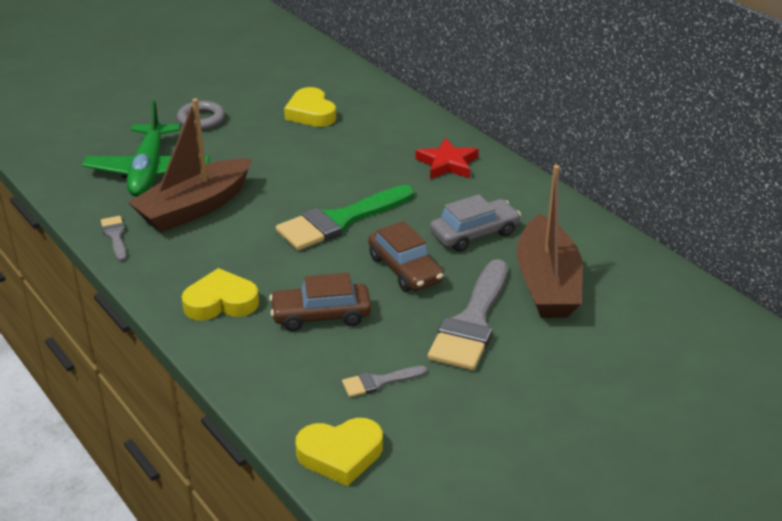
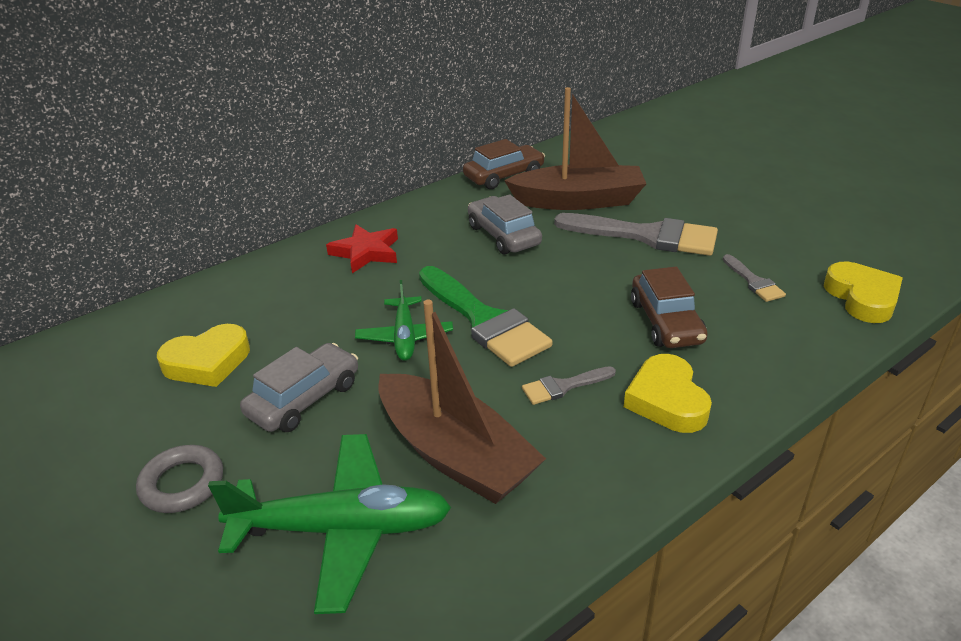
camera: 90 degrees left, 0 degrees up
(115, 236) = (537, 538): grey brush -> grey brush (563, 386)
(264, 150) = (304, 399): none -> grey car
(324, 186) = (404, 337): none -> green plane
(405, 269) = (571, 273): brown car -> brown car (504, 176)

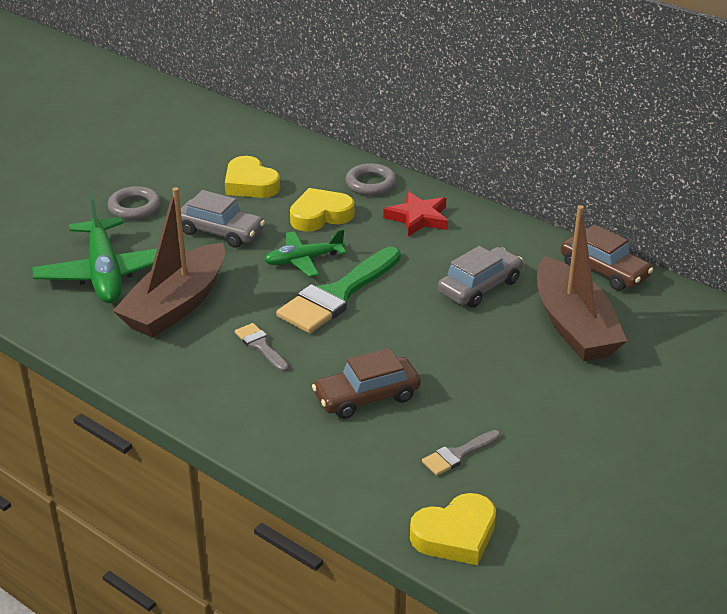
camera: 75 degrees right, 0 degrees up
(278, 273) = (370, 184): none -> grey ring
(646, 236) = (520, 378): grey brush -> none
(667, 400) = (255, 401): yellow heart -> yellow heart (320, 215)

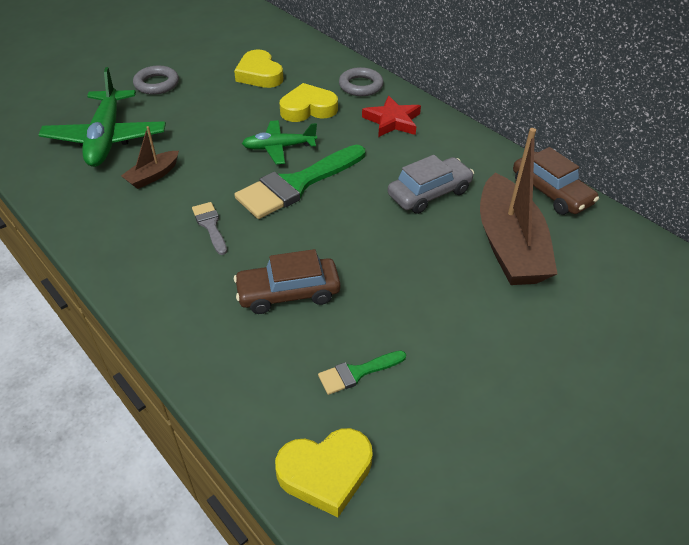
camera: 10 degrees right, 10 degrees up
(176, 305) = (153, 176): brown boat -> brown boat, size x0.48
(220, 232) = (218, 113): grey car -> none
(458, 454) = (357, 373): grey brush -> green brush

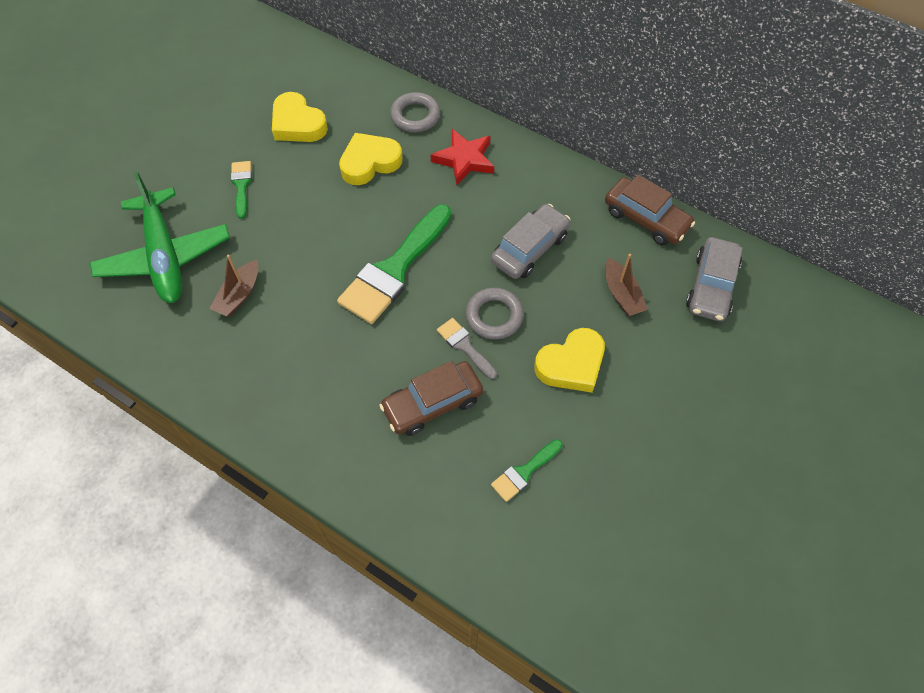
camera: 15 degrees left, 15 degrees up
(157, 84) = (186, 164): grey ring -> grey ring (494, 316)
(193, 105) = (241, 185): none -> green brush
(210, 225) = (326, 343): grey brush -> grey brush (464, 346)
(279, 147) = (358, 224): green plane -> none
(326, 473) = (529, 576): yellow heart -> yellow heart (571, 364)
(509, 245) = (622, 294): brown boat -> brown boat, size x0.48
(605, 257) = (711, 286): none -> grey car

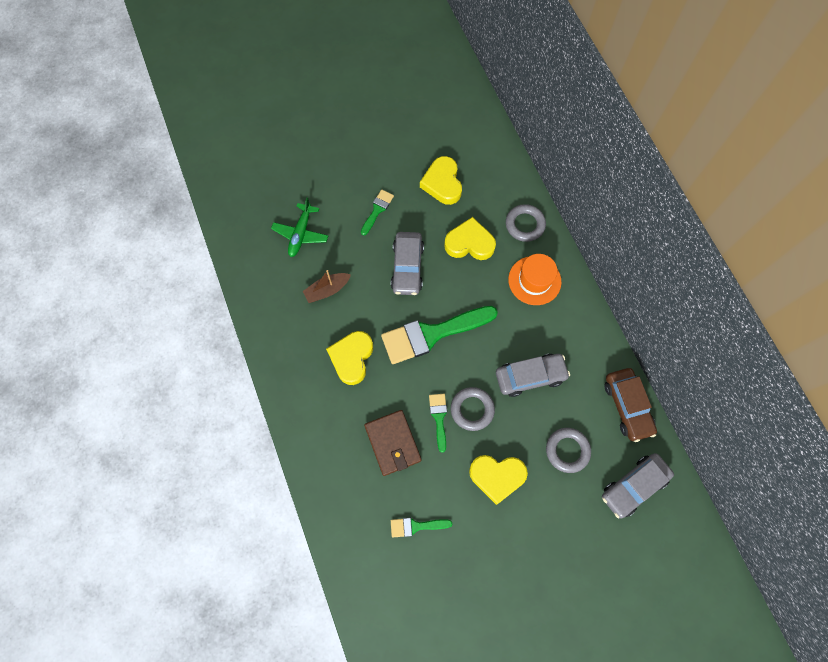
camera: 35 degrees right, 10 degrees up
(165, 256) = (300, 234): green plane -> green plane, size x0.59
(318, 221) = (407, 267): none -> grey car
(319, 346) = (352, 358): none -> yellow heart
(432, 404) = (393, 443): brown car -> brown wallet
(464, 159) = (534, 280): red star -> orange hat
(464, 346) = (439, 418): grey brush -> green brush
(622, 294) = (567, 450): brown boat -> grey ring

